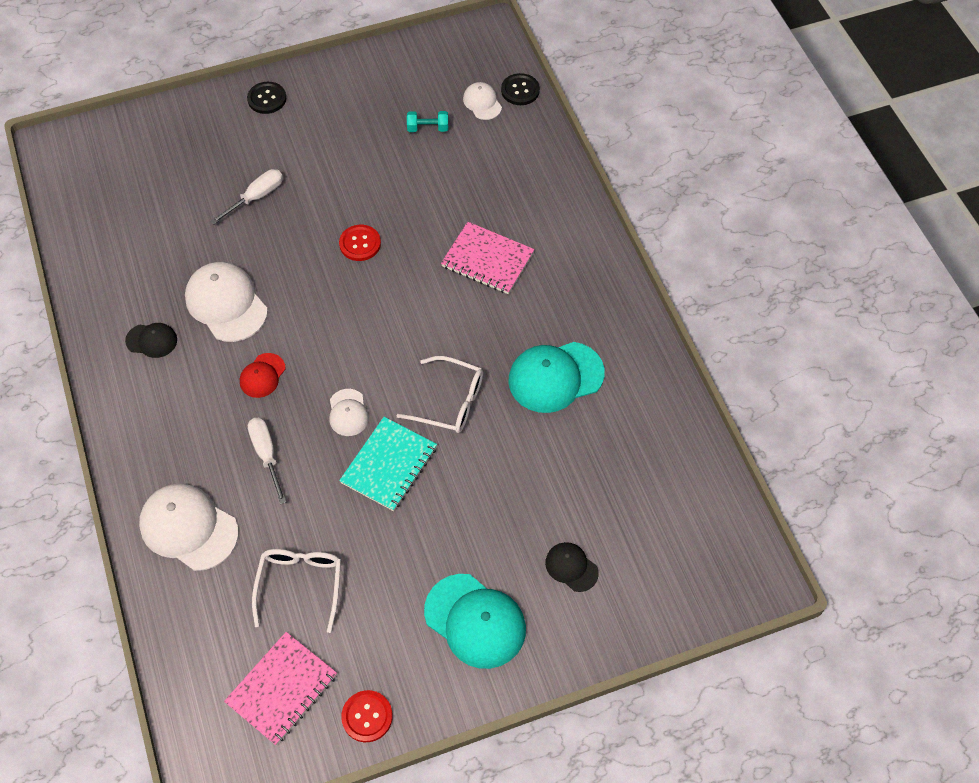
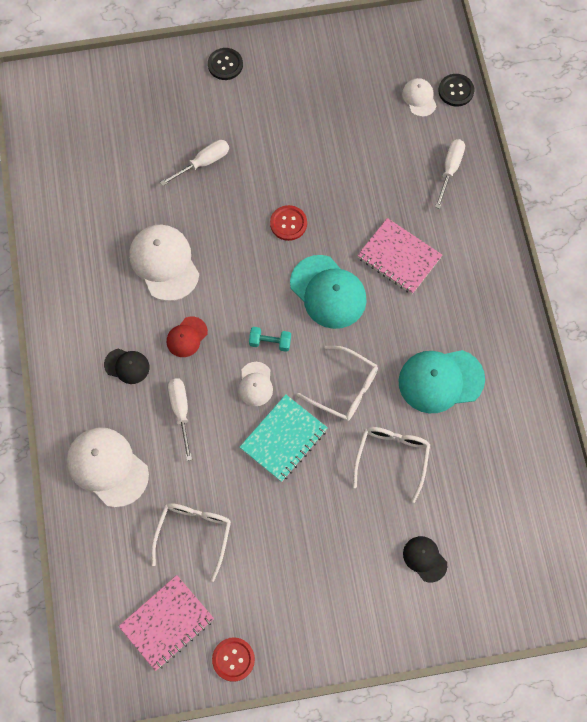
camera: 10 degrees right, 10 degrees up
(151, 340) = (96, 288): black cap -> black cap (127, 366)
(428, 128) = (366, 117): turquoise dumbbell -> turquoise dumbbell (270, 342)
(475, 621) = (335, 592): turquoise cap -> turquoise cap (328, 292)
(515, 466) = (392, 458): none -> white glasses
(527, 166) = (450, 169): none -> white screwdriver

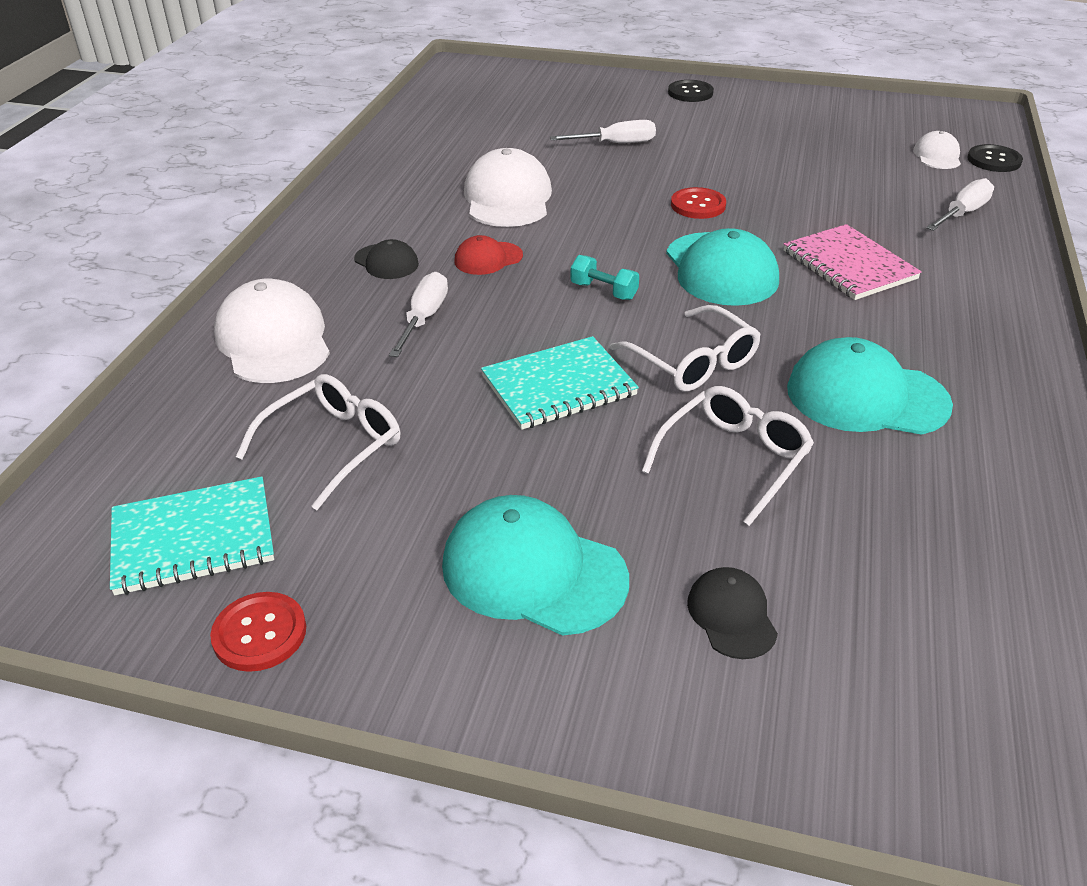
camera: 25 degrees right, 30 degrees down
(167, 623) = (193, 539): pink notebook -> turquoise notebook
(255, 384) = (554, 322): white cap -> none
(331, 572) = (533, 571): none -> turquoise cap

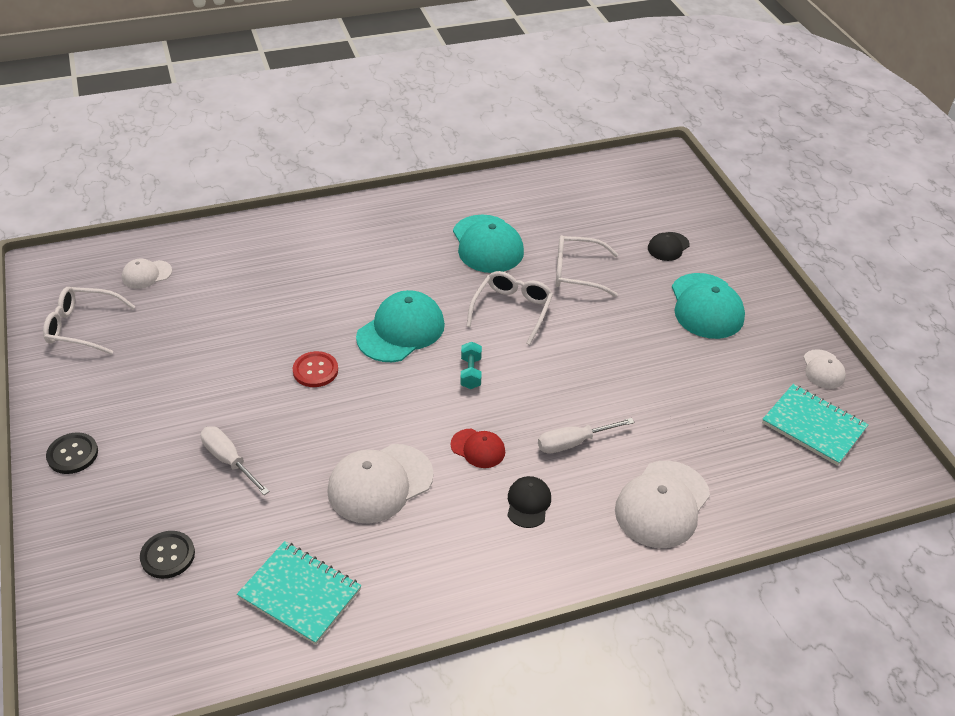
camera: 125 degrees left, 5 degrees up
(259, 633) = (823, 369): red button -> white cap
(333, 446) = (711, 414): white glasses -> white glasses (83, 327)
(559, 386) = (580, 352): turquoise notebook -> turquoise notebook (300, 593)
(848, 265) = (352, 279): pink notebook -> none
(962, 213) = (242, 248): white screwdriver -> none
(994, 160) = (140, 247): black button -> black button (168, 556)

